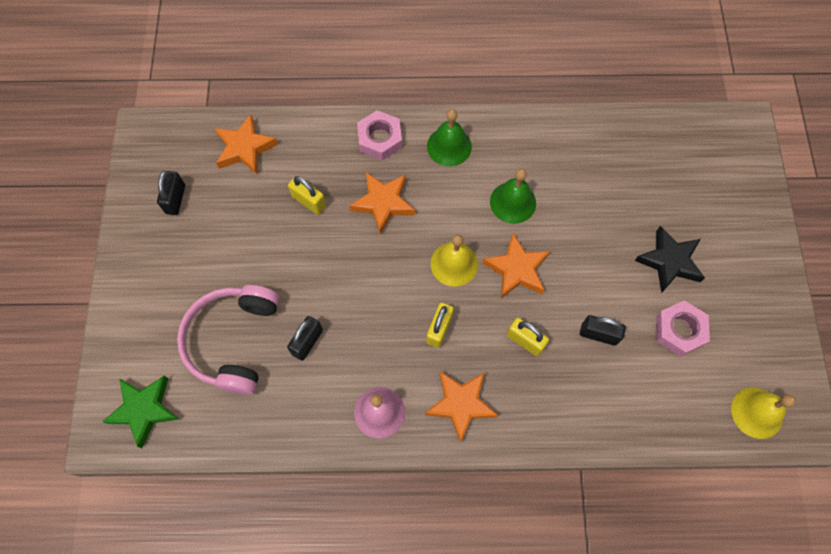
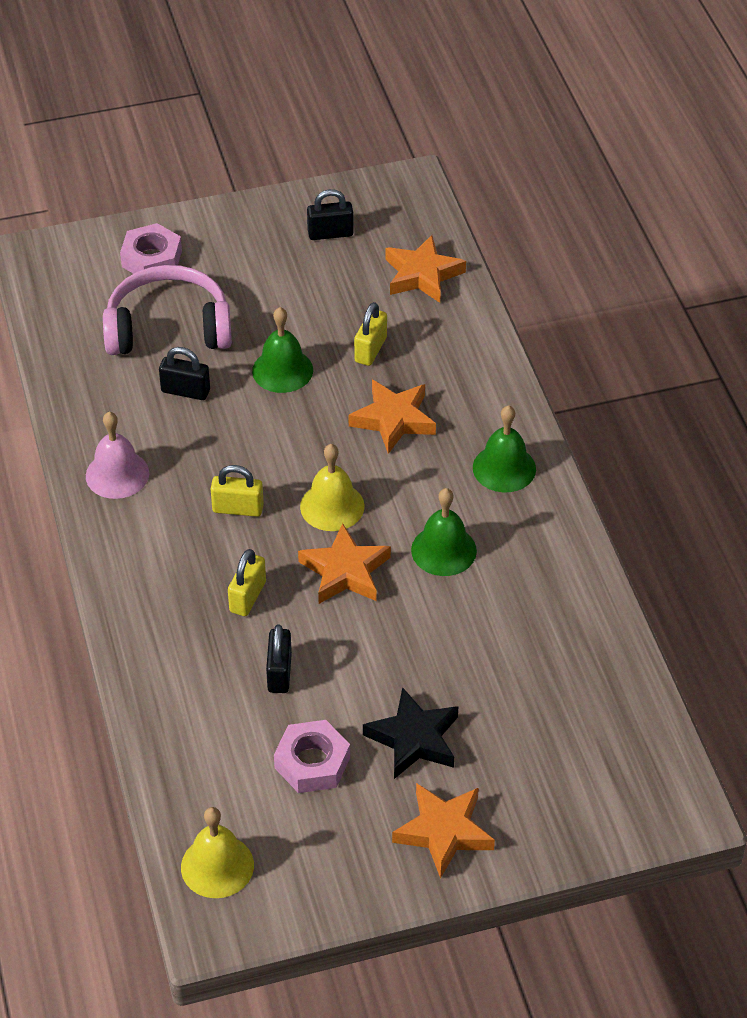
camera: 75 degrees right, 20 degrees down
(144, 409) = (69, 277): green star -> none
(309, 266) = (282, 370): none -> green bell
(380, 139) = (487, 396): pink nut -> pink nut (151, 258)
(461, 404) = (146, 548): orange star -> orange star (444, 832)

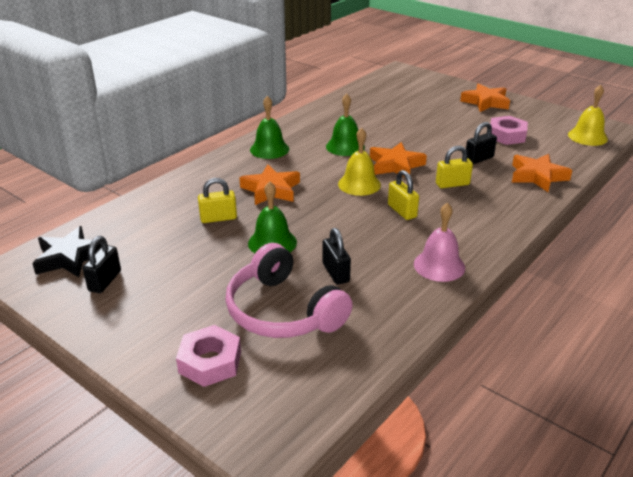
camera: 125 degrees left, 15 degrees down
(330, 233) = (105, 281): black padlock -> black padlock turned 60 degrees clockwise
(414, 739) = (456, 120): black star -> black star (69, 257)
(422, 275) = (124, 226): orange star -> orange star (537, 176)

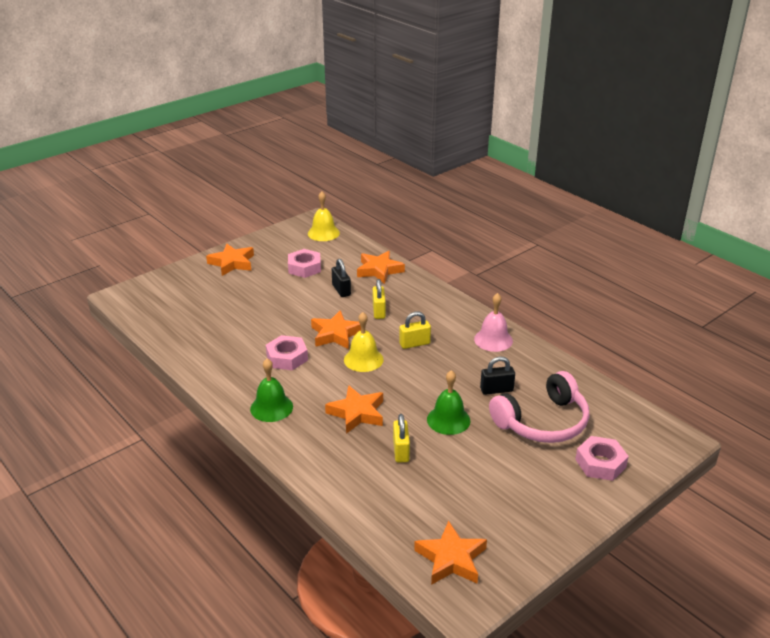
camera: 80 degrees left, 0 degrees up
(69, 257) = (451, 559): black star -> orange star
(105, 281) = (494, 529): black padlock -> none
(345, 146) = (287, 357): green bell -> pink nut

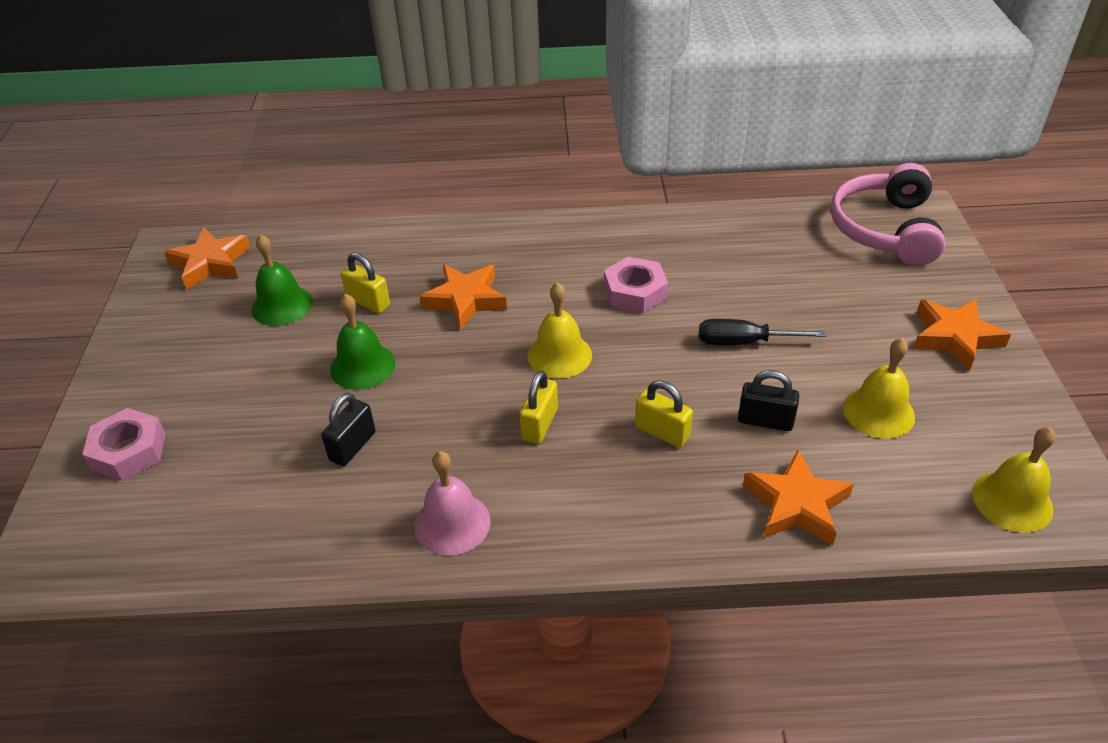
camera: 130 degrees right, 10 degrees up
(271, 407) = (551, 244): green bell -> green bell (282, 305)
(293, 311) = (744, 342): none -> black screwdriver
(304, 268) = (878, 412): pink nut -> yellow bell
(336, 334) = (645, 357): orange star -> none
(543, 422) = (248, 449): pink headphones -> pink headphones (885, 229)

